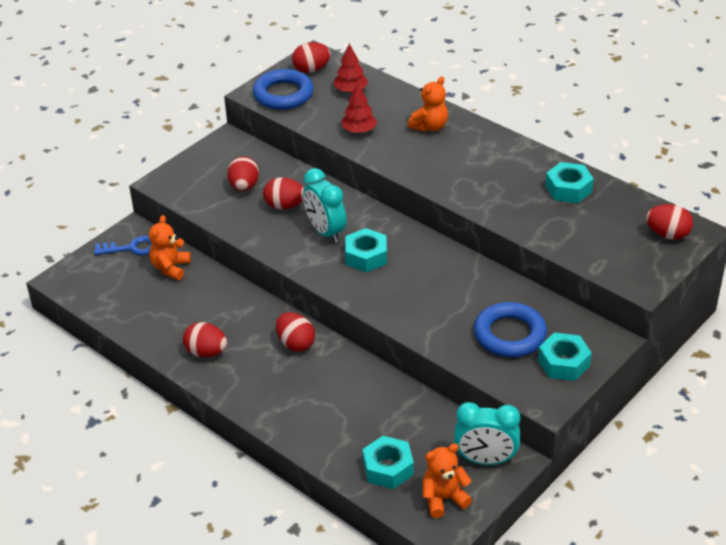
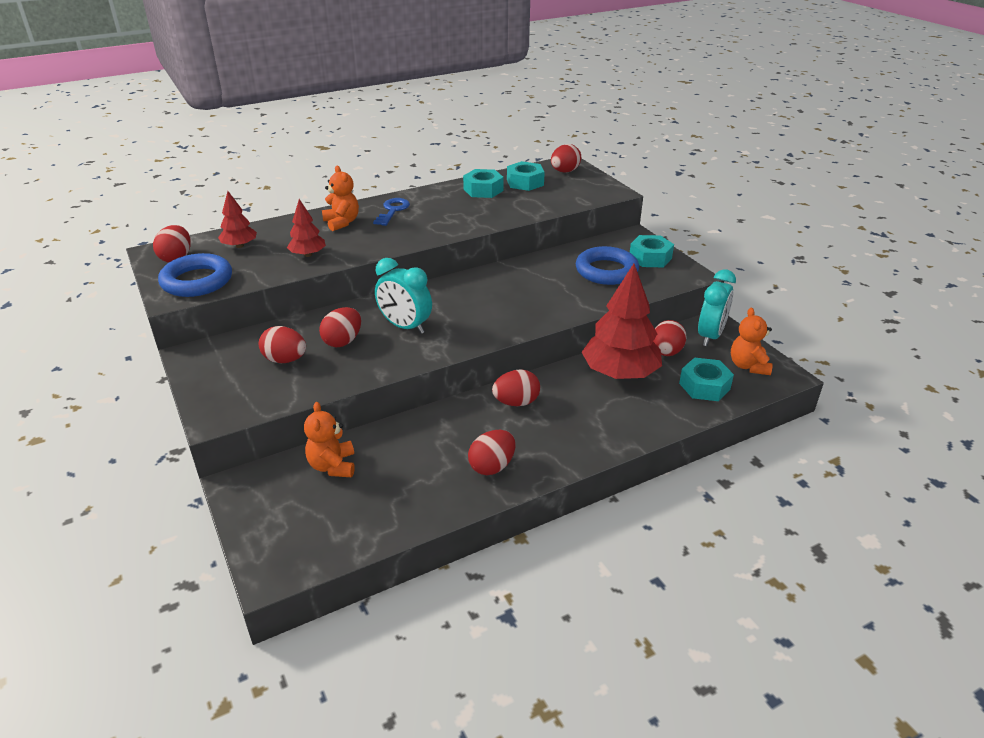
camera: 70 degrees left, 5 degrees down
(131, 248) = (268, 492): blue key -> blue key (393, 210)
(170, 268) = (332, 466): orange teddy bear -> orange teddy bear turned 45 degrees clockwise
(325, 232) = (405, 327): turquoise clock -> turquoise clock turned 45 degrees clockwise
(366, 256) = (459, 313): turquoise nut -> turquoise nut (525, 182)
(376, 402) = (620, 373): none -> red tree
(433, 429) = (666, 352): none -> red egg

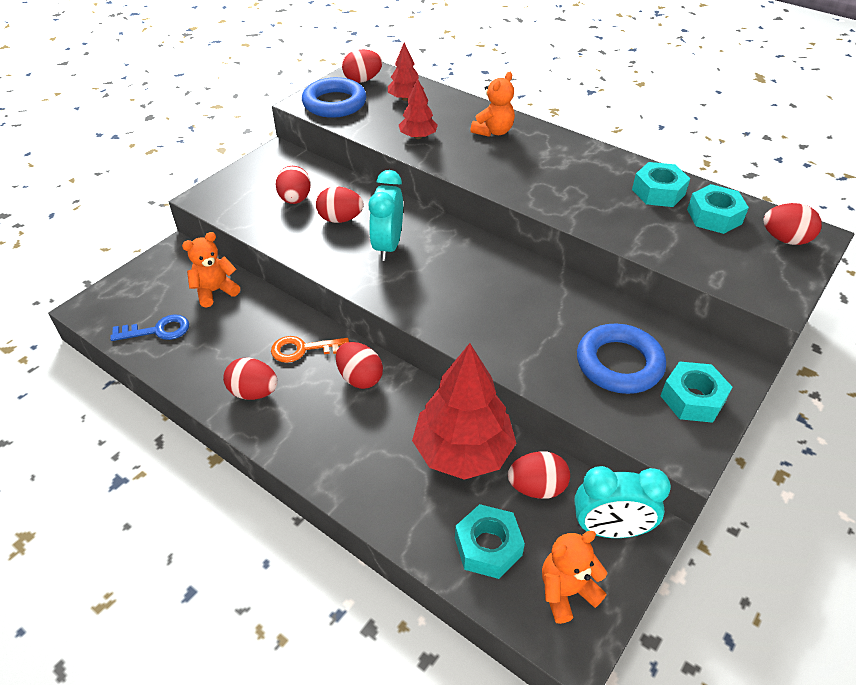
camera: 65 degrees right, 10 degrees up
(393, 210) = (546, 151): blue key -> blue key (157, 330)
(460, 425) = (303, 349): none -> orange key

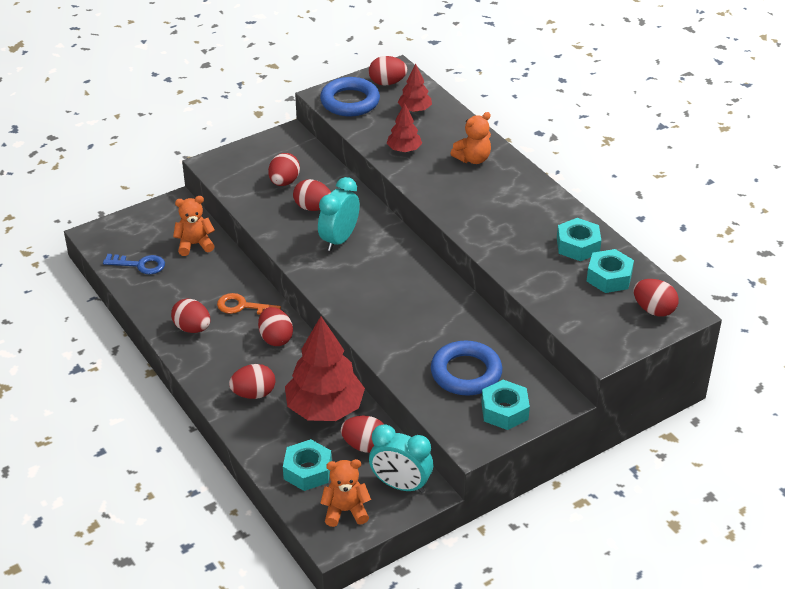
camera: 20 degrees right, 5 degrees down
(367, 457) = (253, 394): none -> red egg

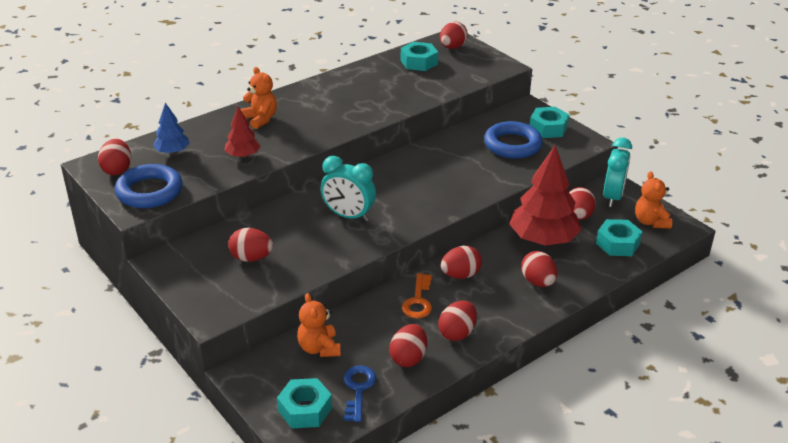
camera: 95 degrees left, 5 degrees down
(313, 208) = (297, 235): red egg -> red egg (408, 358)
(415, 110) = (172, 152): red tree -> blue tree
(578, 246) = (382, 73): turquoise nut -> turquoise nut (305, 409)

